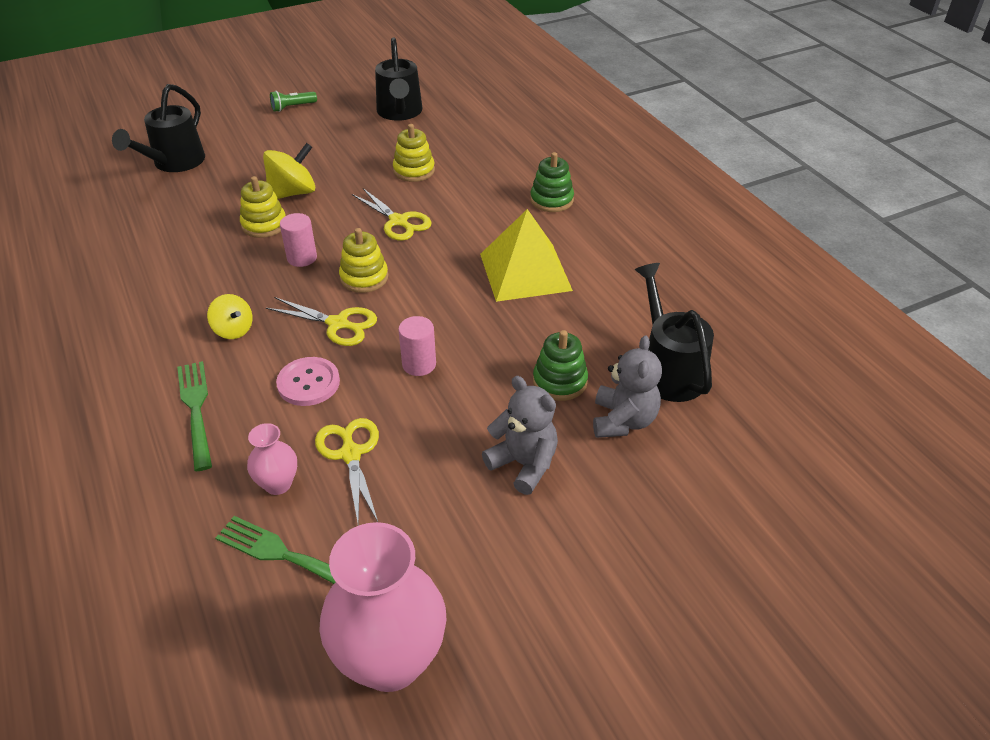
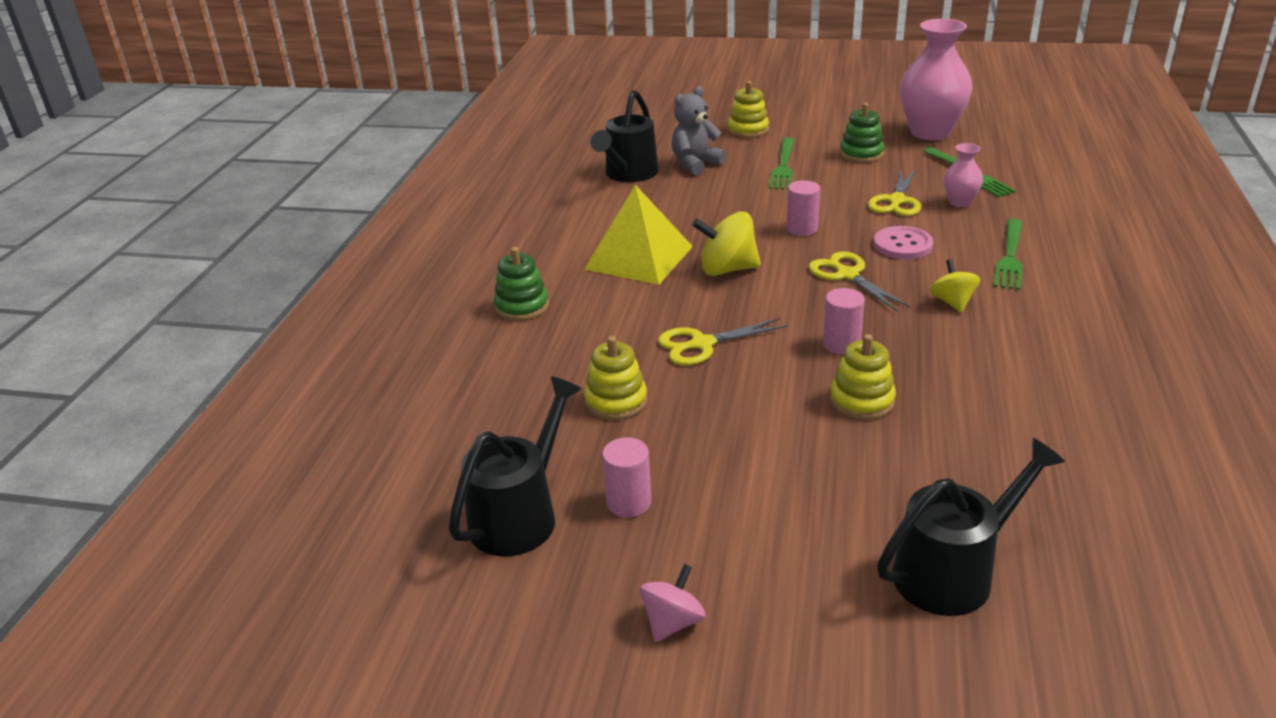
camera: 140 degrees left, 10 degrees down
(292, 107) = (672, 622): green flashlight -> pink spinning top
(293, 193) = (796, 432): yellow spinning top -> yellow spinning top (727, 269)
(354, 134) = (629, 502): none -> pink cylinder
(364, 278) = (791, 303): yellow stacking toy -> yellow stacking toy (748, 130)
(398, 221) = (702, 344): yellow scissors -> yellow scissors turned 105 degrees counterclockwise
(523, 464) = (783, 166): grey teddy bear -> green fork
(560, 381) = (709, 190): green stacking toy -> green stacking toy (861, 154)

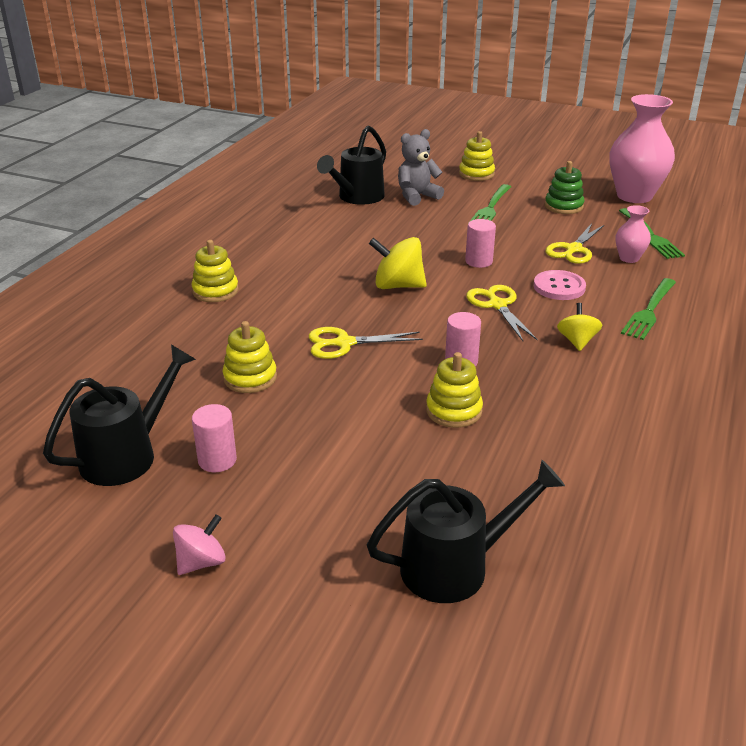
camera: 10 degrees right, 0 degrees up
(522, 306) = (215, 291): green stacking toy -> yellow stacking toy
(639, 257) = (330, 266): yellow pyramid -> none

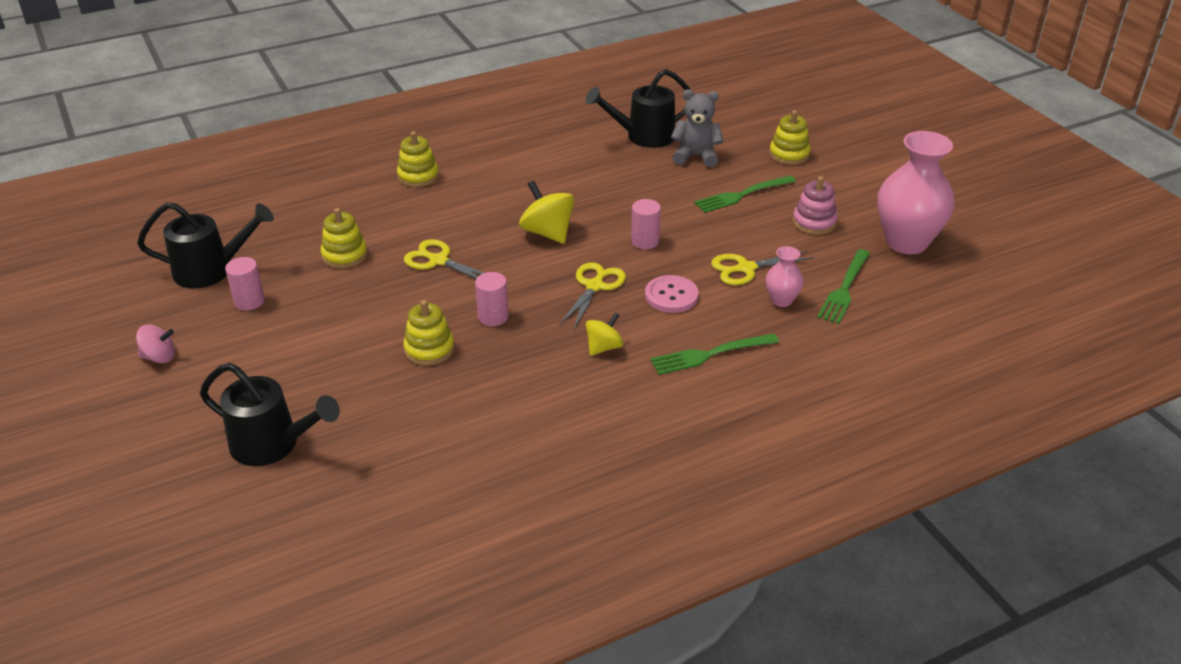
camera: 40 degrees right, 5 degrees up
(563, 206) = (814, 222): green stacking toy -> pink stacking toy

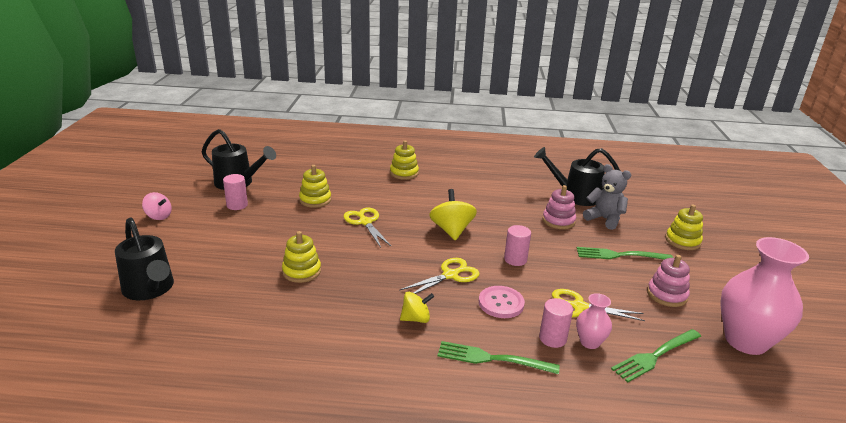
camera: 30 degrees right, 10 degrees down
(493, 317) = (362, 268): pink cylinder -> pink cylinder (552, 338)
(651, 176) = (558, 221): none -> pink stacking toy

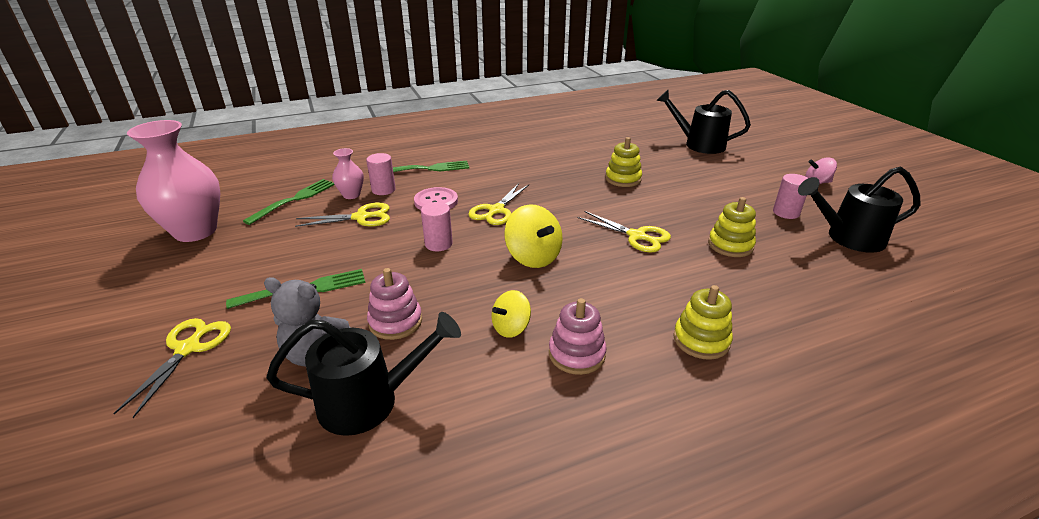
camera: 155 degrees right, 5 degrees up
(416, 319) = (499, 175): yellow spinning top -> yellow spinning top (511, 328)
(667, 295) = (259, 254): pink stacking toy -> pink stacking toy (576, 354)
(682, 241) = (188, 348): yellow stacking toy -> yellow scissors

